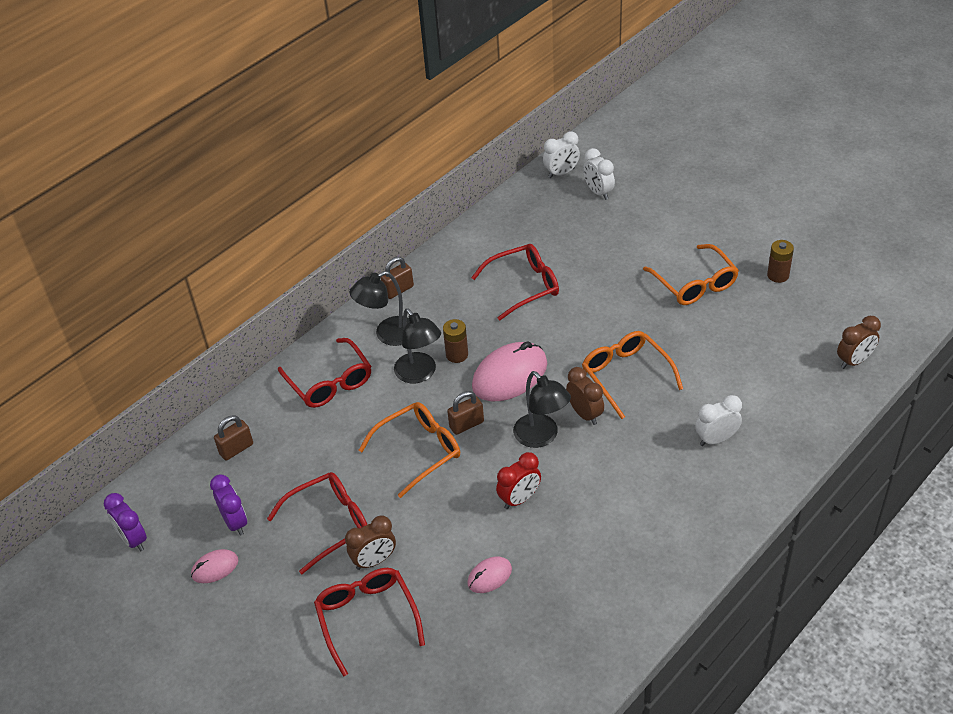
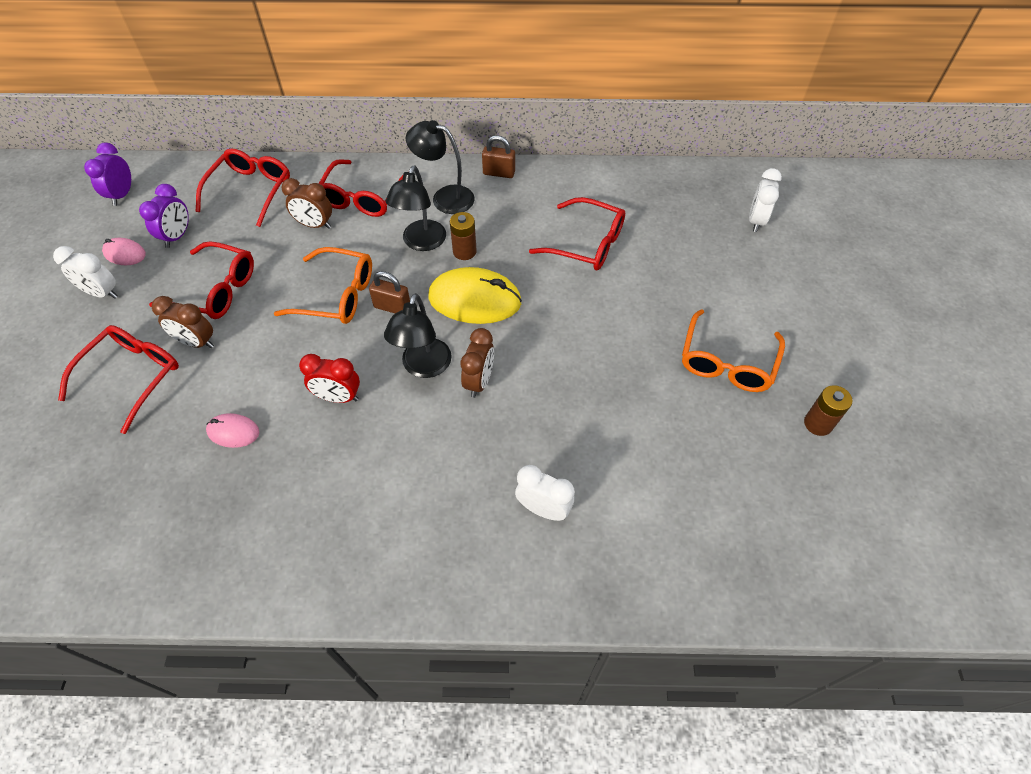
camera: 45 degrees right, 10 degrees up
(236, 449) = (250, 191): brown padlock -> red glasses
(510, 375) = (474, 300): pink mouse -> yellow mouse
(561, 173) = (747, 183): white clock -> white clock (102, 293)
(626, 376) = (555, 383): orange glasses -> none
(854, 361) = (776, 574): brown clock -> brown clock (315, 225)

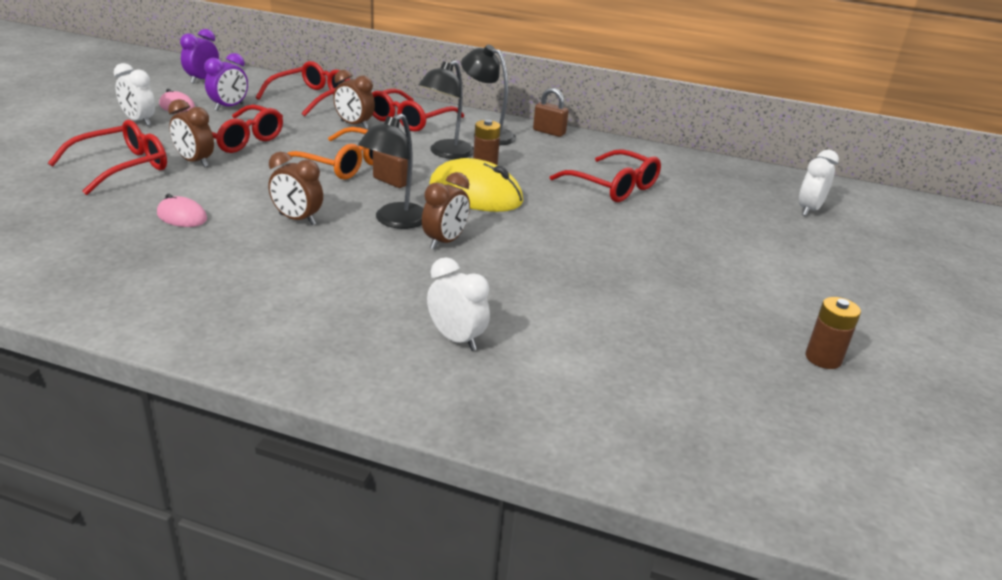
camera: 15 degrees right, 25 degrees down
(338, 397) = (297, 219): red clock -> brown clock
(727, 361) = (730, 290): orange glasses -> none

